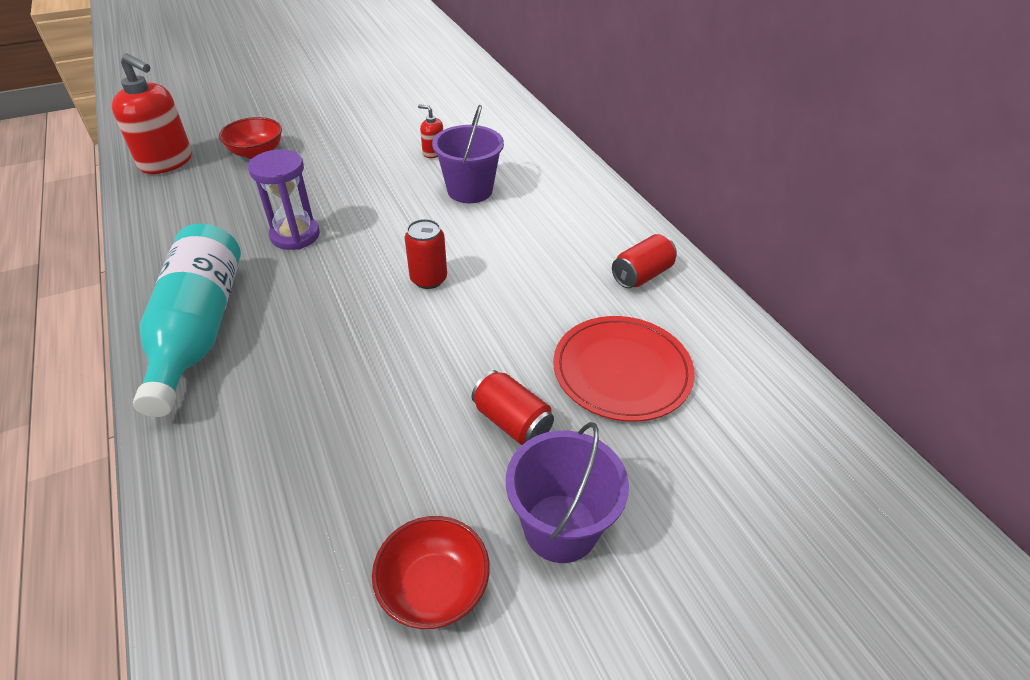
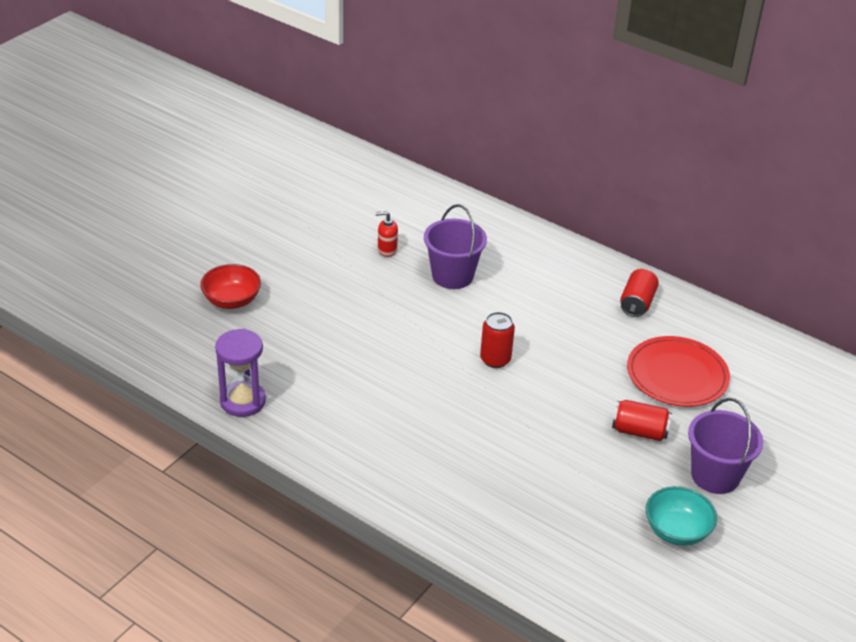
camera: 30 degrees left, 5 degrees down
(167, 162) = (160, 337): red soap dispenser -> none
(198, 329) = (372, 456): turquoise bottle -> none
(295, 235) = (357, 362): purple hourglass -> purple hourglass (243, 401)
(434, 588) = (676, 531): red bowl -> turquoise bowl

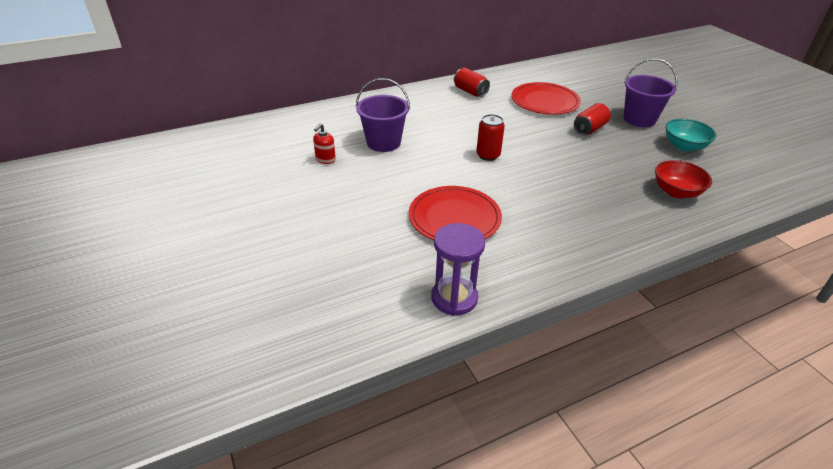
camera: 60 degrees left, 0 degrees up
(232, 301) = (308, 261): red bowl -> red bowl (676, 192)
(358, 368) = (454, 218): none -> red plate

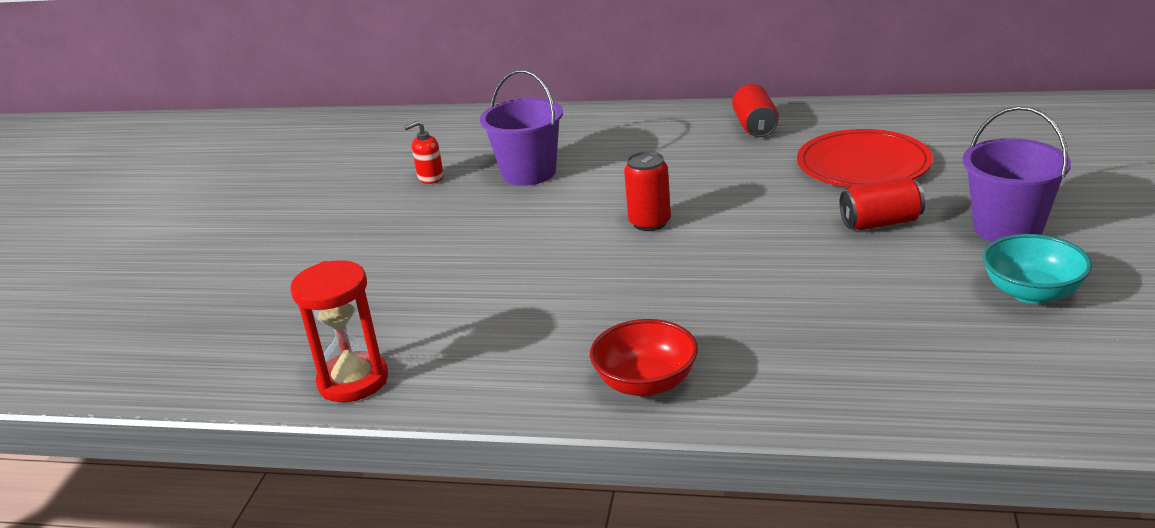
camera: 40 degrees right, 10 degrees down
(454, 218) = (486, 290): red plate -> none
(454, 298) = (353, 381): purple hourglass -> red hourglass
(676, 192) = (891, 357): red bowl -> red bowl (646, 383)

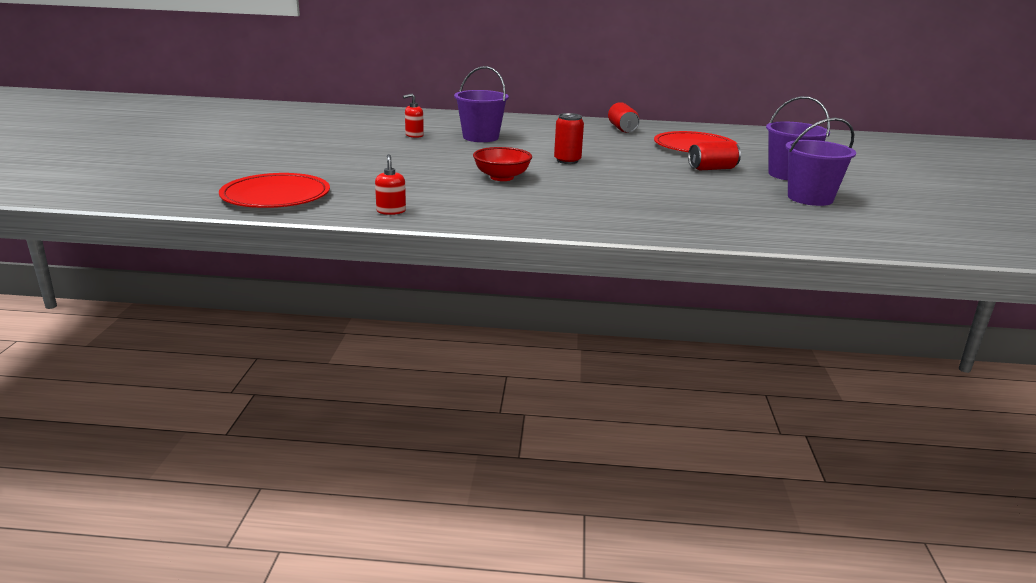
camera: 10 degrees left, 5 degrees down
(197, 353) = (276, 196): none -> red plate
(353, 381) = (391, 211): red hourglass -> red soap dispenser
(646, 383) = (586, 220): red bowl -> red bowl (502, 177)
(1031, 292) = (810, 198): turquoise bowl -> purple bucket

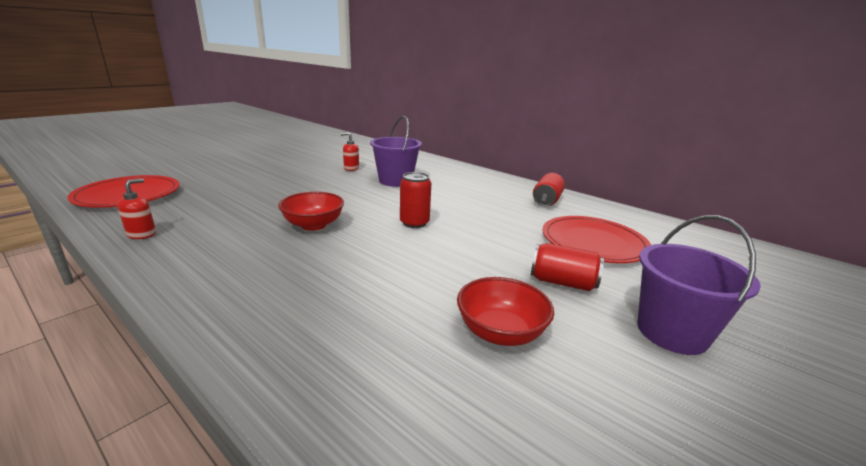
camera: 35 degrees right, 0 degrees up
(721, 193) = (500, 332): none -> red bowl
(810, 198) = (643, 405): purple bucket -> none

